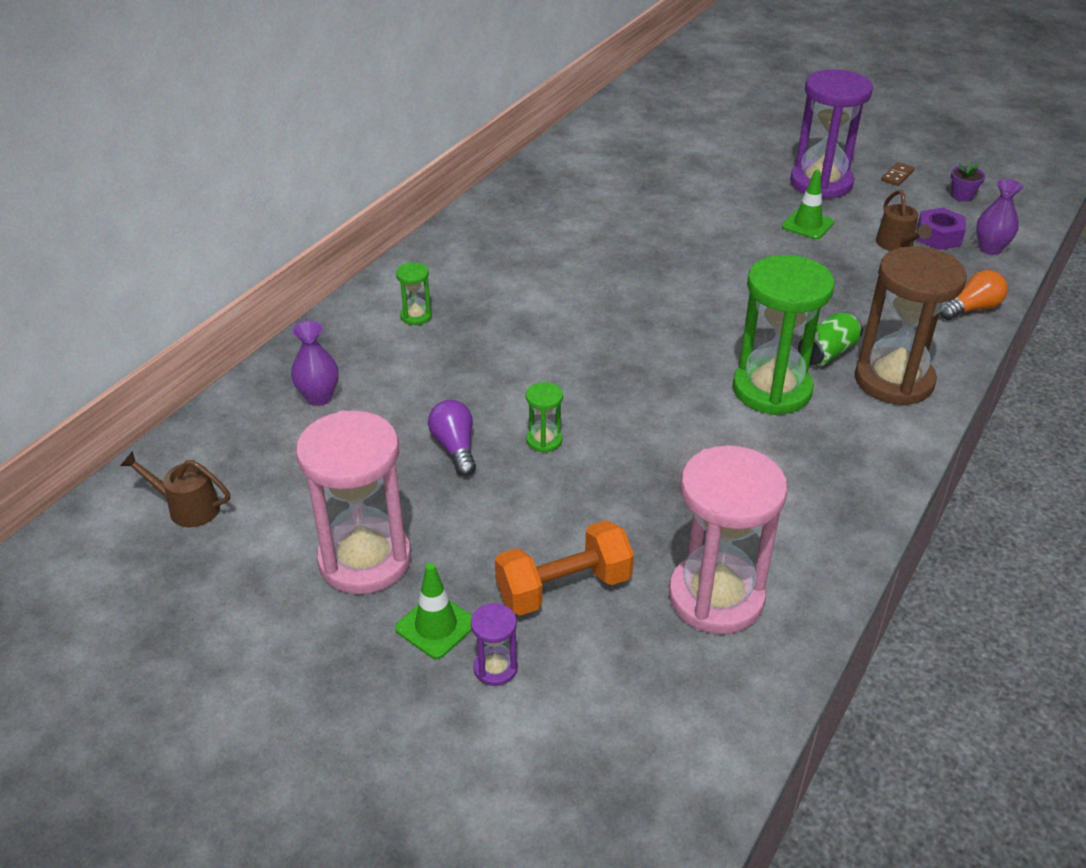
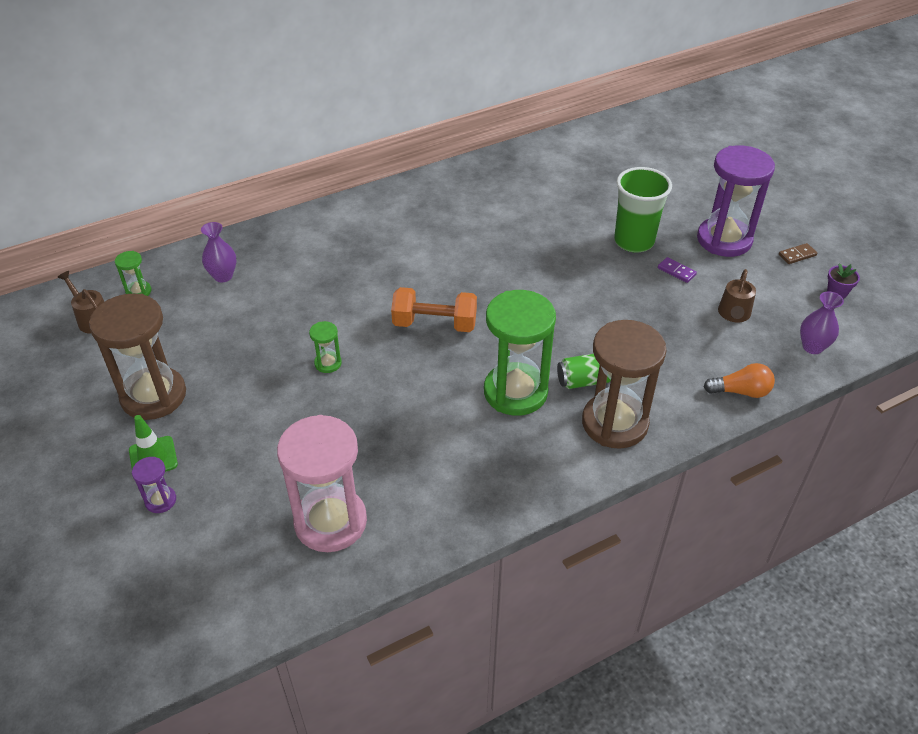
camera: 30 degrees right, 5 degrees up
(365, 559) = (153, 396): pink hourglass -> brown hourglass
(416, 316) = (331, 241): green hourglass -> green hourglass (138, 291)
(455, 448) = (270, 345): purple light bulb -> none
(563, 588) = (246, 469): orange dumbbell -> orange dumbbell (434, 324)
(740, 211) = (634, 241): none -> green cup
(807, 225) = (676, 271): green traffic cone -> purple domino
(938, 236) = (777, 320): purple nut -> none

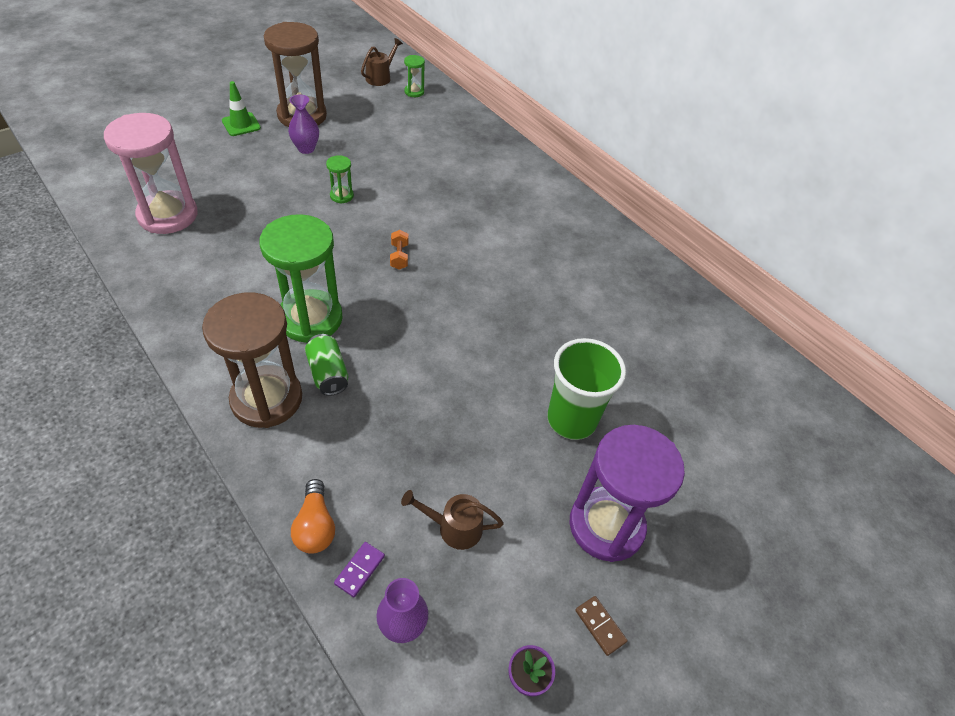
camera: 75 degrees right, 5 degrees up
(160, 500) = (200, 134): purple hourglass -> none
(223, 276) = (440, 128): purple vase -> purple vase (306, 148)
(434, 324) = (399, 256): orange dumbbell -> orange dumbbell, size x0.51
(676, 271) = (525, 465): purple domino -> purple domino (360, 570)

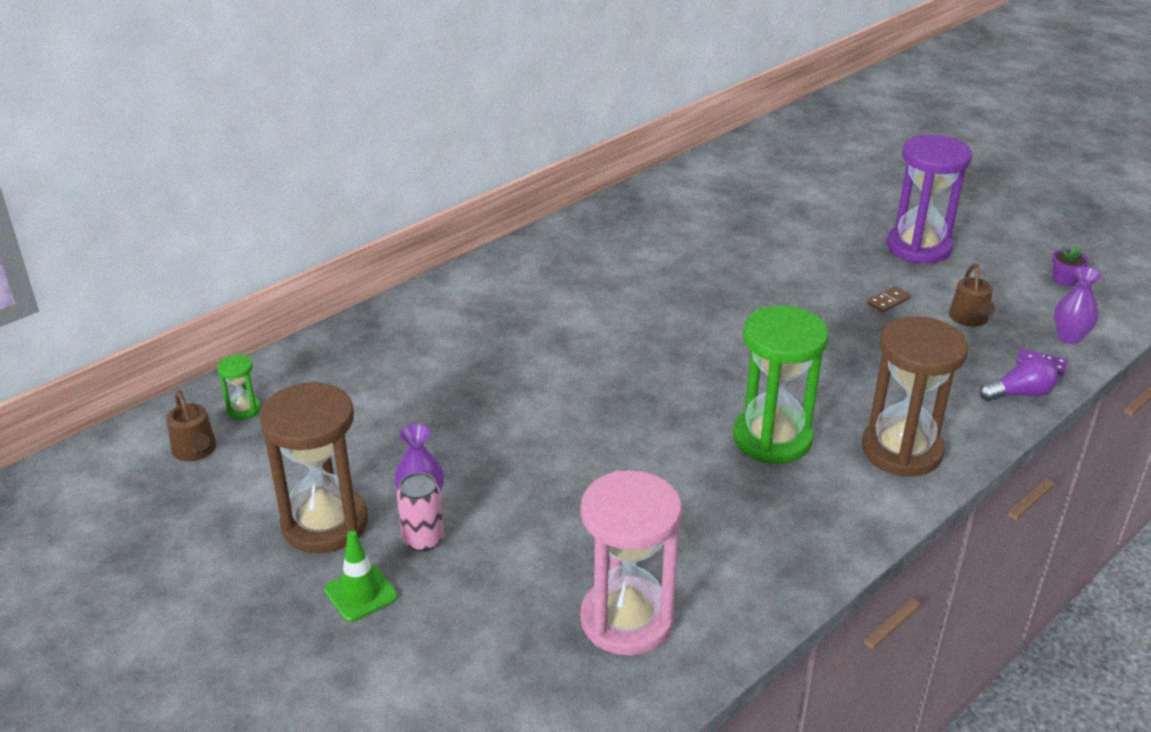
camera: 90 degrees left, 15 degrees down
(273, 147) = (423, 539): none -> pink can
(315, 526) = (1019, 394): orange light bulb -> purple light bulb
(328, 373) = (845, 413): green can -> none
(341, 196) = (531, 448): green hourglass -> none
(380, 77) = (196, 451): brown watering can -> brown watering can turned 150 degrees counterclockwise
(399, 256) = (639, 384): orange dumbbell -> none
(571, 420) = (821, 263): green cup -> none
(600, 626) = (1003, 251): brown domino -> brown domino (888, 301)

